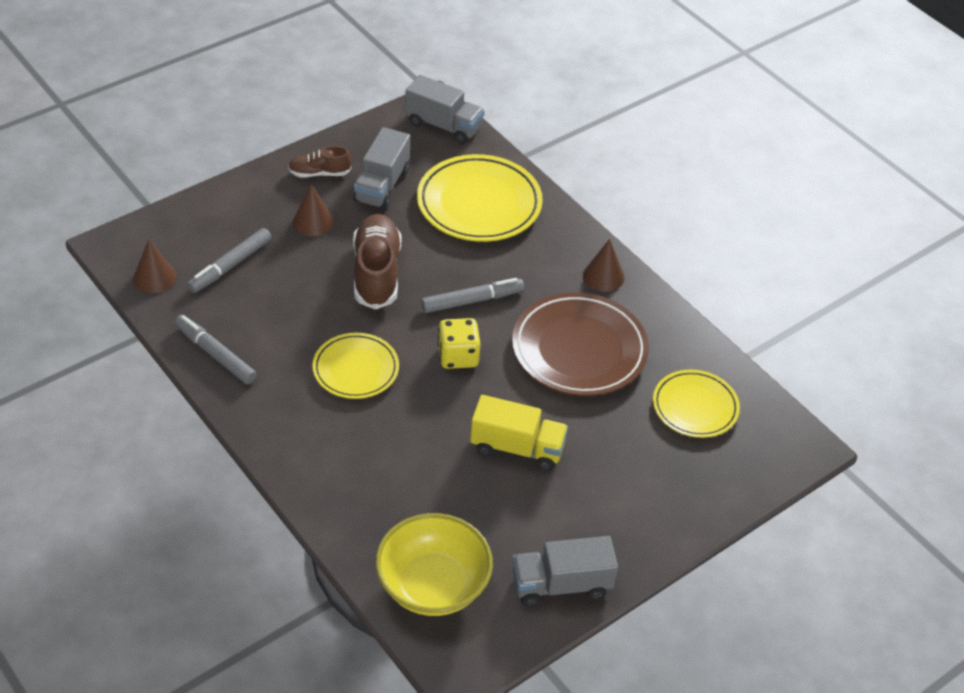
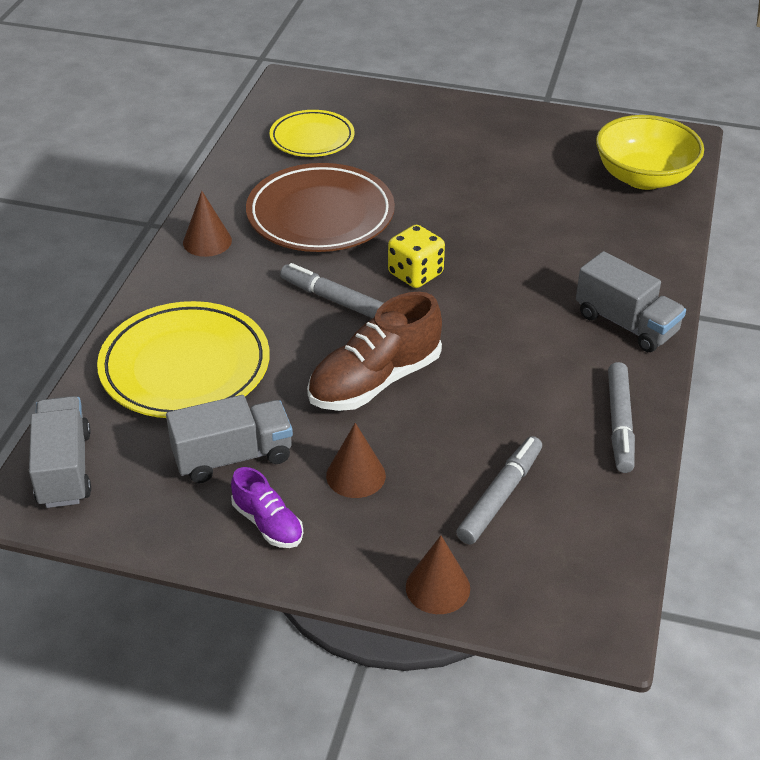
camera: 125 degrees left, 5 degrees down
(154, 277) = (593, 546): brown cone -> brown cone (437, 587)
(230, 266) = (500, 496): grey marker -> grey marker turned 60 degrees counterclockwise
(319, 173) = (268, 524): brown shoe -> purple shoe
(356, 369) = (511, 323): yellow plate -> none
(517, 448) = (469, 198): yellow truck -> none
(561, 585) = (558, 128): grey truck -> grey truck (626, 324)

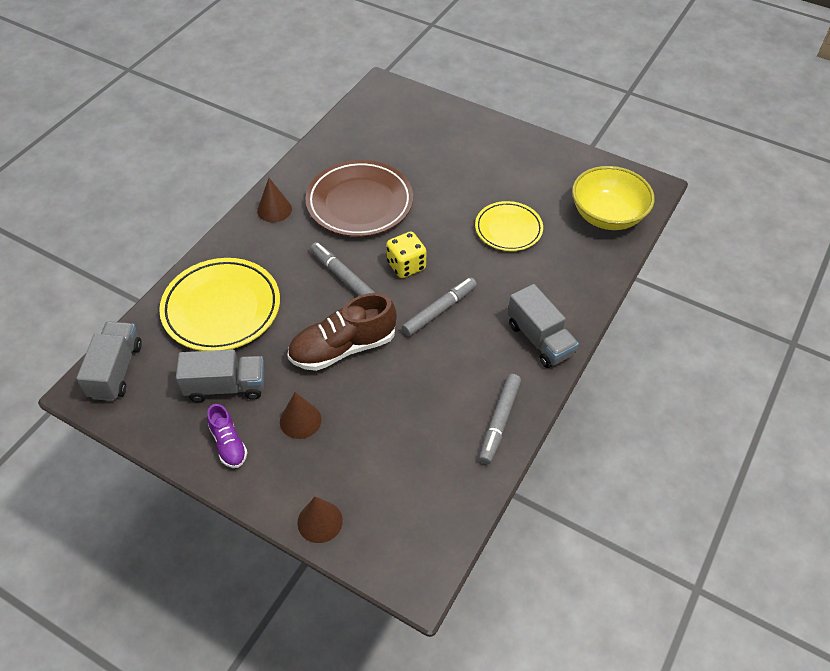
camera: 15 degrees right, 10 degrees up
(312, 138) = (379, 136): yellow plate -> yellow plate (508, 229)
(500, 496) = (391, 460): grey marker -> grey marker (439, 310)

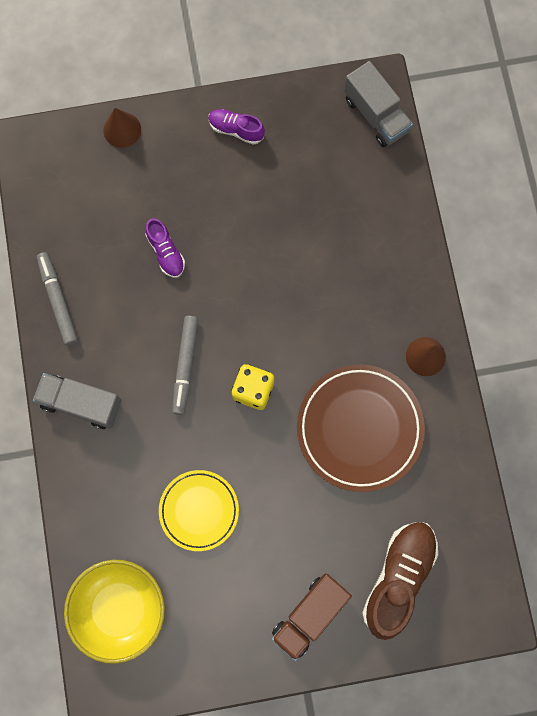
camera: 140 degrees right, 25 degrees up
(221, 308) = (359, 225): yellow plate -> none
(226, 386) = (284, 167): grey truck -> none
(300, 420) = (204, 185): brown cone -> none
(342, 276) = (296, 334): grey marker -> none
(343, 348) = (230, 268): brown shoe -> brown shoe (398, 577)
(380, 393) = (166, 252): none -> purple shoe
(486, 145) = (310, 615): none -> brown truck

